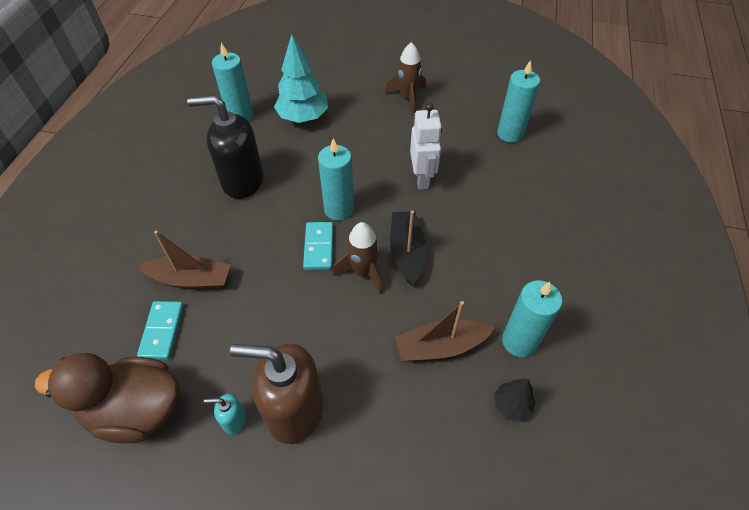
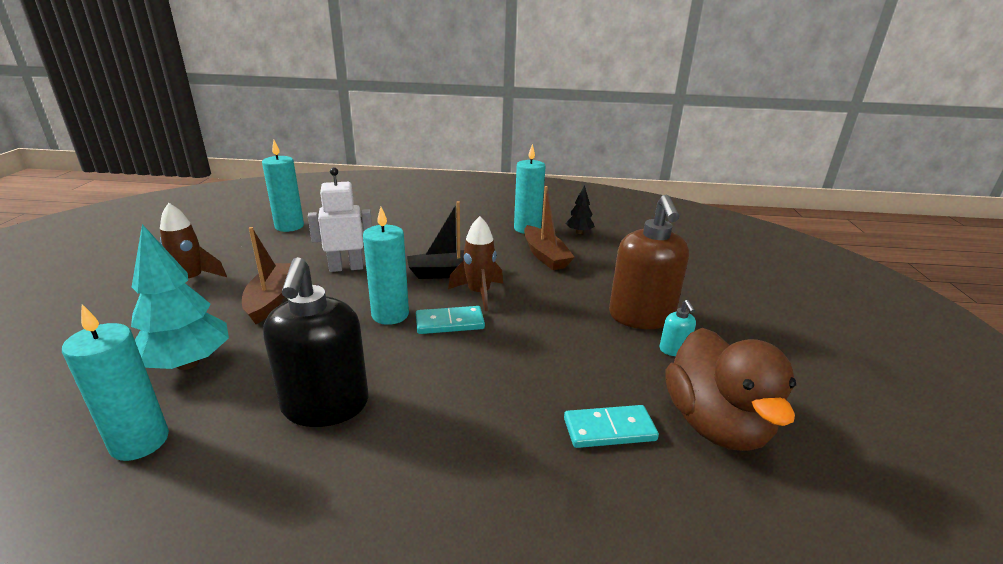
camera: 100 degrees left, 25 degrees down
(191, 279) = (522, 421): brown boat -> brown boat (271, 299)

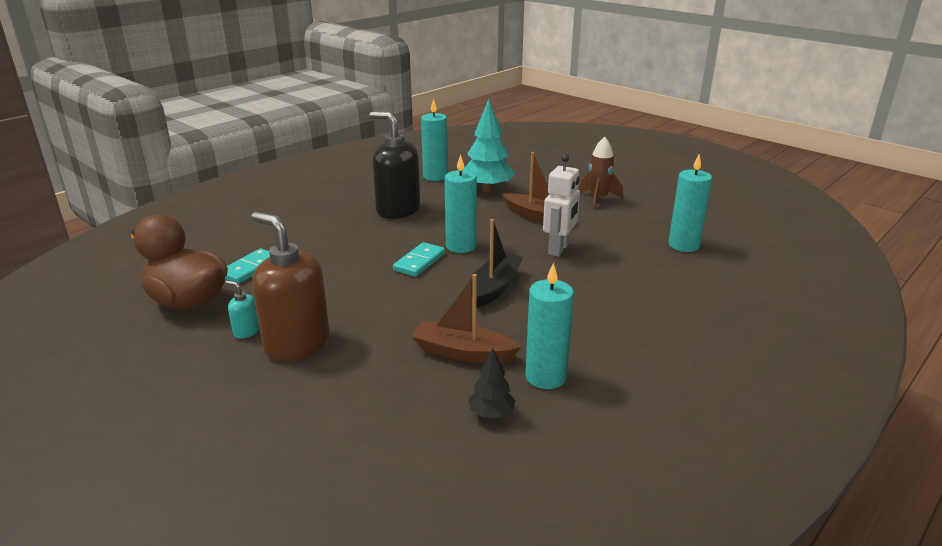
camera: 130 degrees right, 0 degrees up
(479, 293) = (442, 287): brown rocket -> none

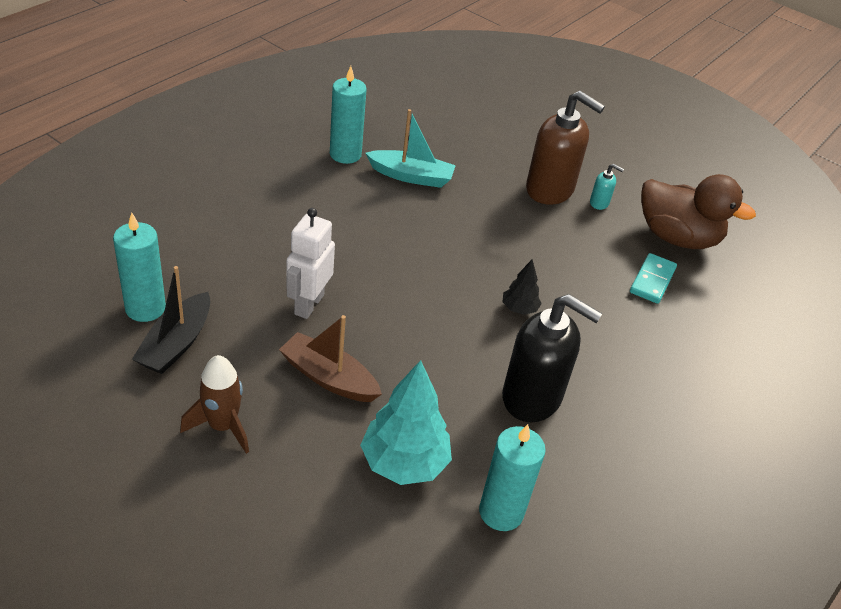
camera: 170 degrees right, 15 degrees up
(419, 262) = (473, 286): turquoise domino -> none
(461, 246) = (430, 313): turquoise candle -> none
(463, 352) = (411, 176): brown boat -> turquoise boat
(491, 414) = (386, 131): black tree -> black tree (519, 309)
(495, 287) = (386, 245): black boat -> black boat (176, 344)

